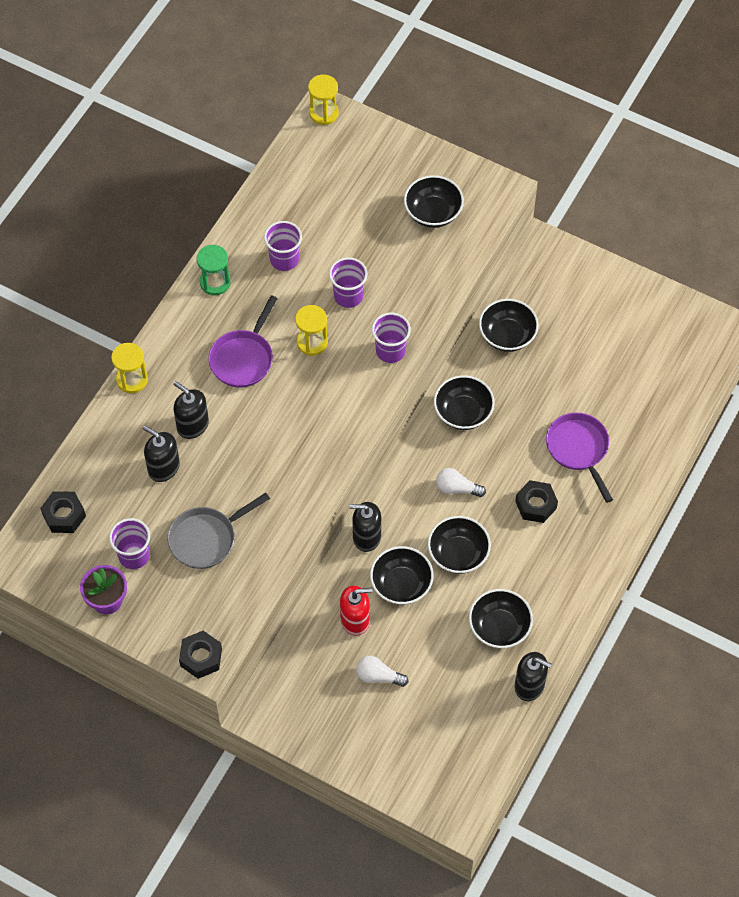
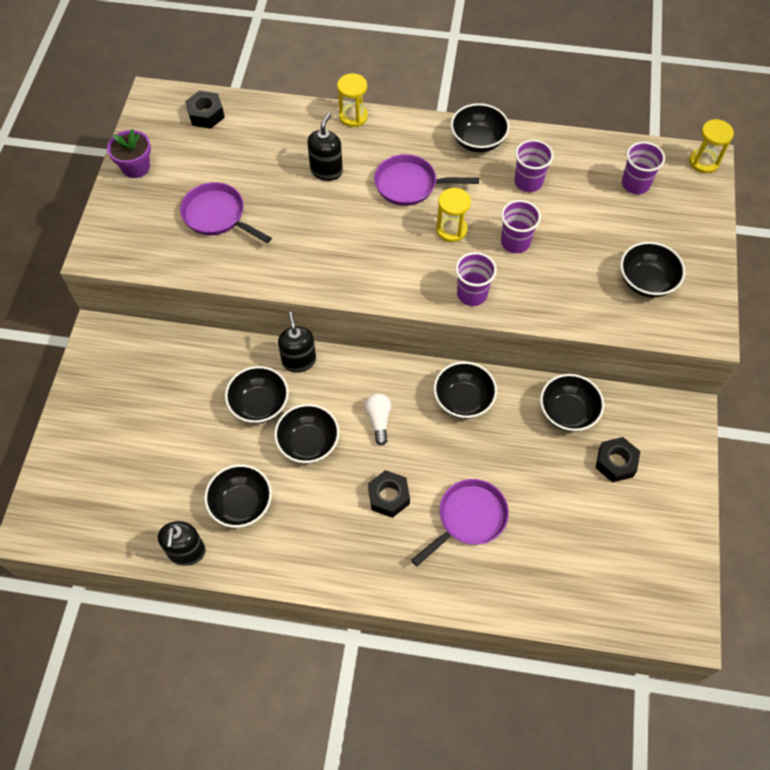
camera: 70 degrees right, 0 degrees up
(134, 555) = (184, 171): purple cup -> purple cup (635, 184)
(163, 468) = (276, 164): black soap dispenser -> none
(201, 657) = (99, 248): black nut -> black nut (615, 462)
(206, 538) = (217, 215): grey pan -> purple pan
(215, 282) = (478, 141): green hourglass -> black bowl
(355, 620) = (211, 378): red soap dispenser -> none
(378, 676) = (159, 415): white light bulb -> none

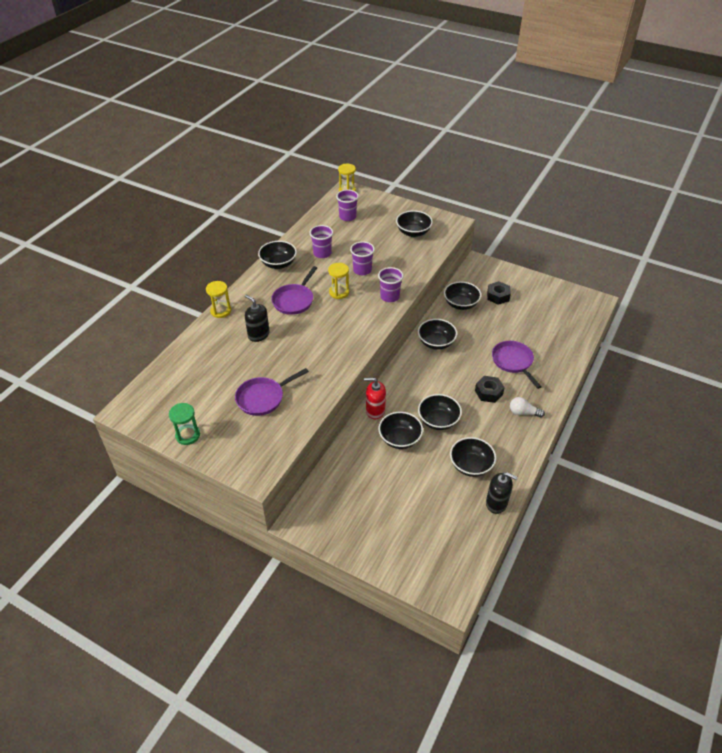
camera: 70 degrees left, 15 degrees down
(136, 167) = (188, 435): purple flower pot -> green hourglass
(206, 114) = (164, 384): black nut -> none
(299, 360) = (375, 410): black soap dispenser -> red soap dispenser
(379, 420) = (435, 383): white light bulb -> white light bulb (523, 412)

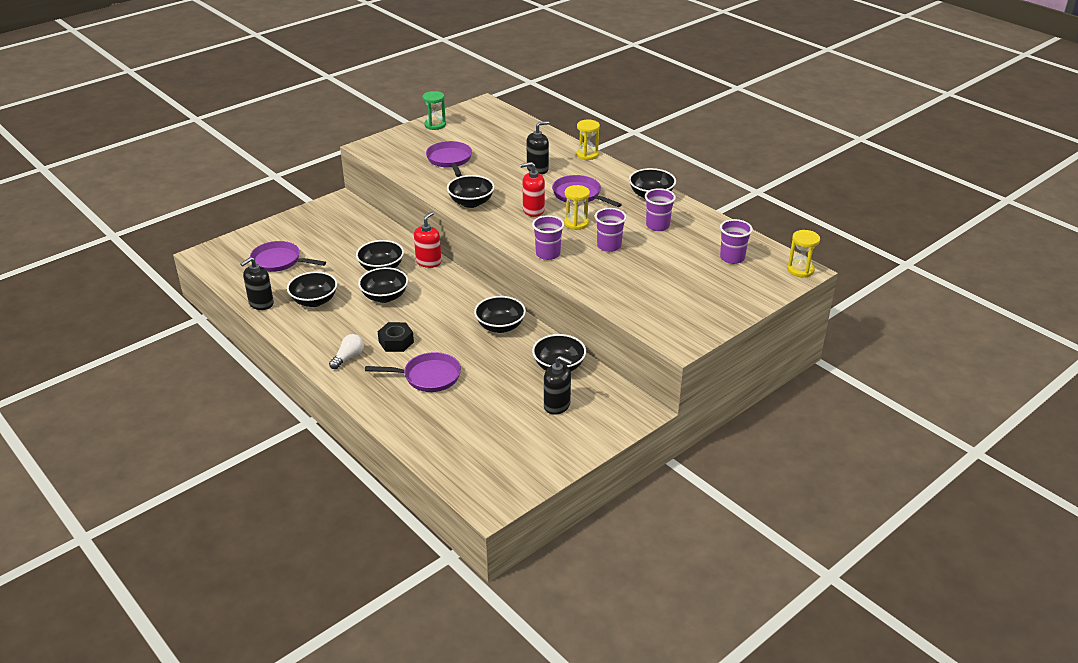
camera: 110 degrees right, 10 degrees down
(330, 319) = (533, 210): none -> red soap dispenser
(413, 232) = (671, 301): black bowl -> black bowl (471, 202)
(428, 522) = (279, 261): none -> purple pan
(498, 296) = (557, 405): black nut -> black soap dispenser

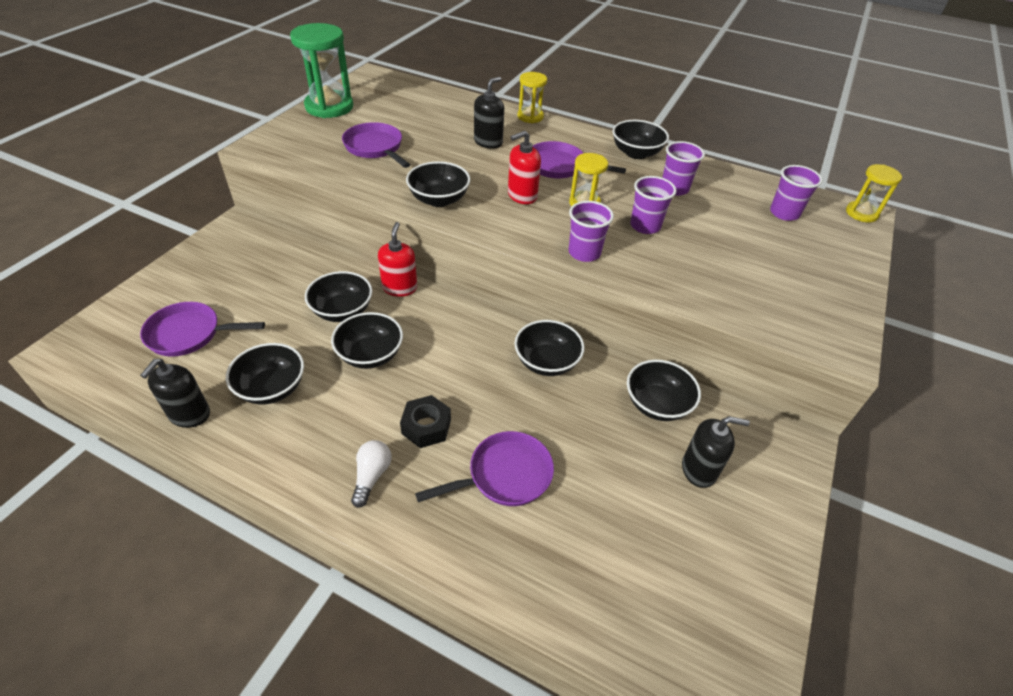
camera: 25 degrees left, 10 degrees up
(435, 125) = (329, 107): green hourglass -> green hourglass, size x1.78

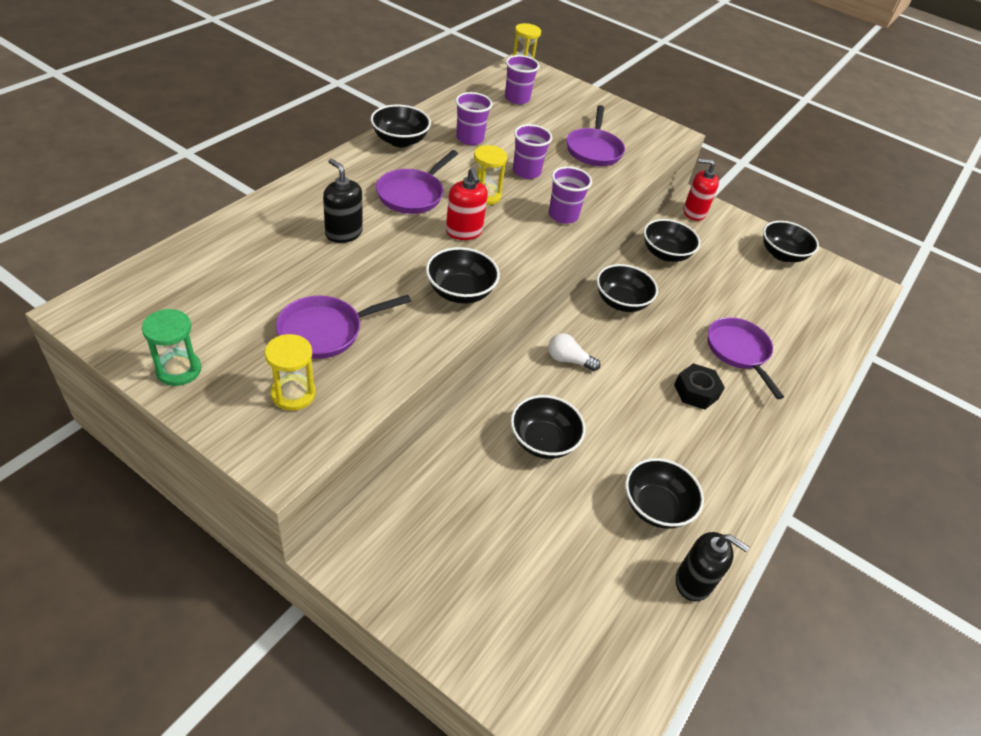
camera: 85 degrees left, 0 degrees up
(189, 334) = (571, 595): purple pan -> purple pan (594, 150)
(329, 107) = (178, 370): green hourglass -> green hourglass, size x0.56
(370, 355) = (610, 422): black bowl -> black bowl (782, 254)
(371, 476) = (750, 434): white light bulb -> white light bulb (568, 360)
(399, 288) = (510, 388): red soap dispenser -> red soap dispenser (694, 212)
(530, 117) = (293, 189): yellow hourglass -> yellow hourglass (293, 394)
(699, 469) = (722, 252): black soap dispenser -> none

